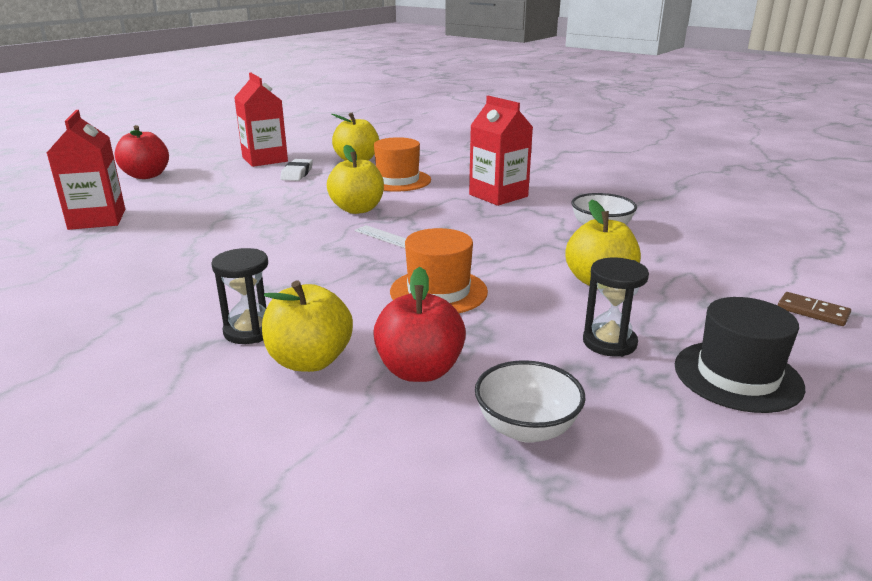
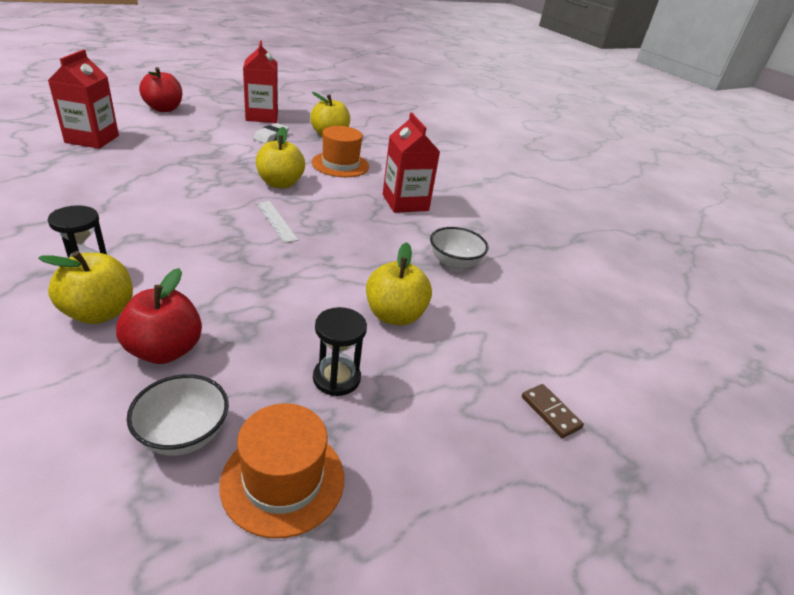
camera: 15 degrees right, 10 degrees up
(438, 291) = (257, 281): orange hat -> orange hat (283, 480)
(737, 376) = (406, 452): black hat -> none

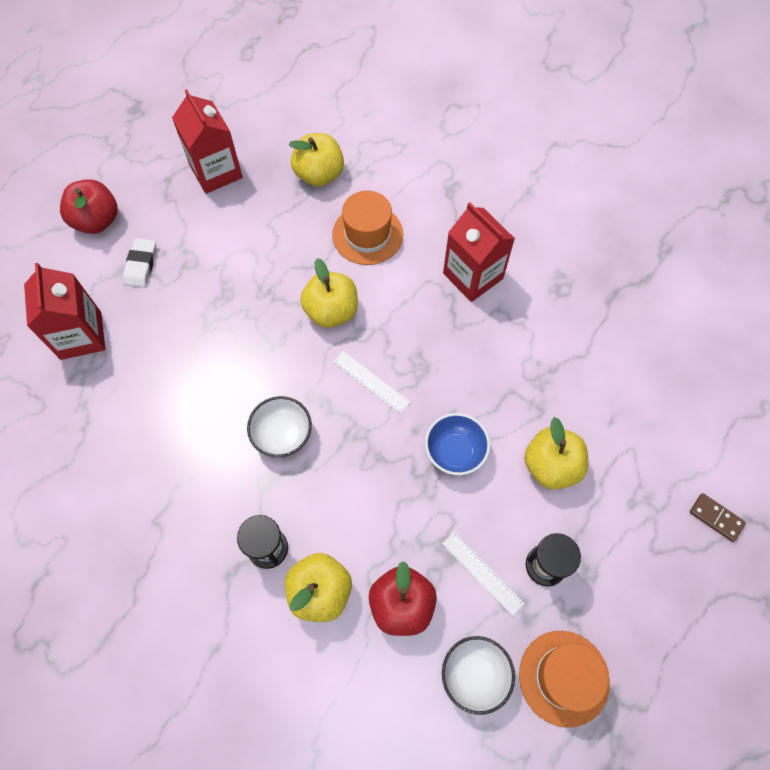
camera: 15 degrees left, 30 degrees up
(266, 359) = (482, 573): none -> white ruler
(271, 136) = (258, 215): white eraser -> white eraser (141, 265)
(311, 277) = (455, 452): none -> blue bowl
(454, 263) = (566, 359): white bowl -> white bowl (282, 435)

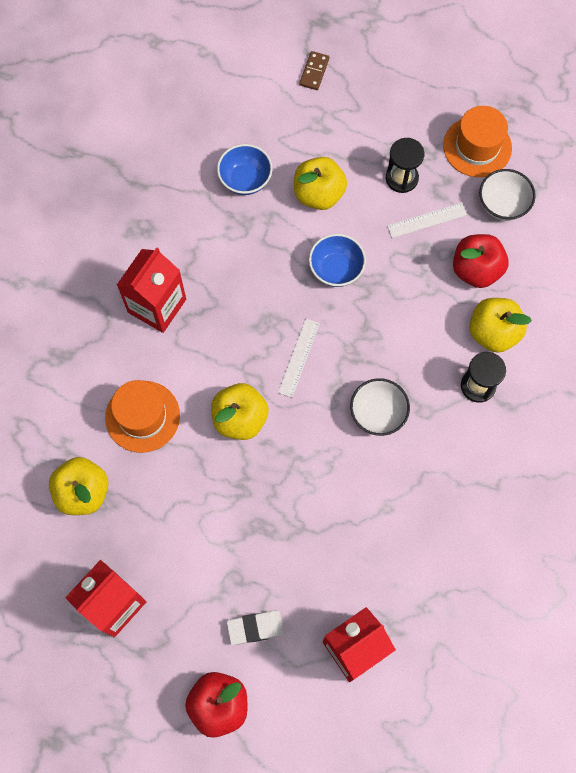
camera: 110 degrees left, 5 degrees up
(482, 573) = (427, 220): white ruler -> white ruler turned 45 degrees clockwise
(590, 397) = (245, 180): none -> blue bowl

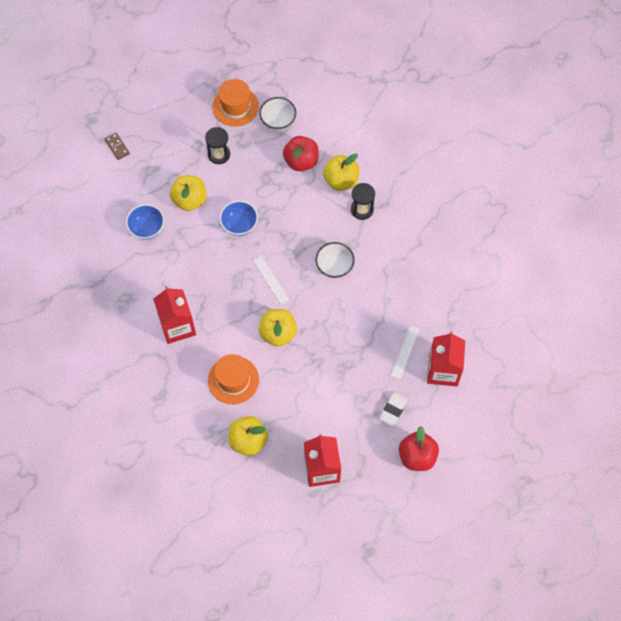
camera: 50 degrees left, 5 degrees down
(427, 220) = (253, 162): white ruler -> white ruler (405, 352)

